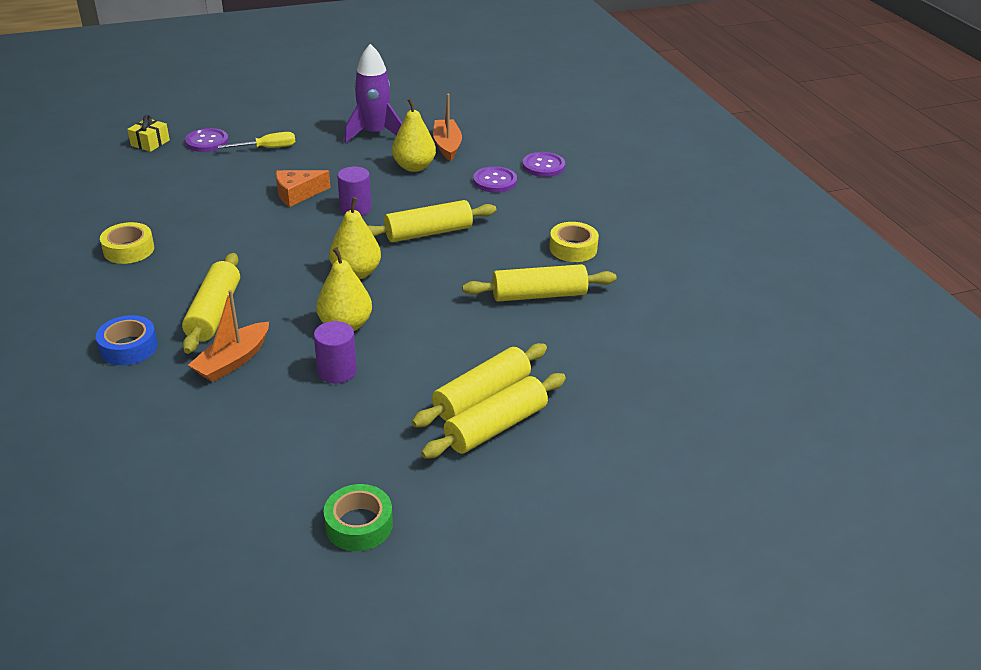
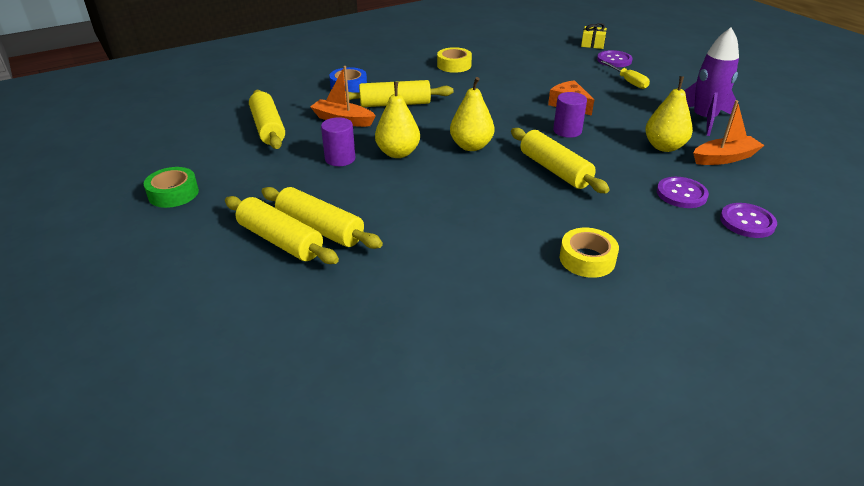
camera: 80 degrees right, 0 degrees up
(539, 295) = (486, 244): yellow rolling pin -> yellow rolling pin (268, 128)

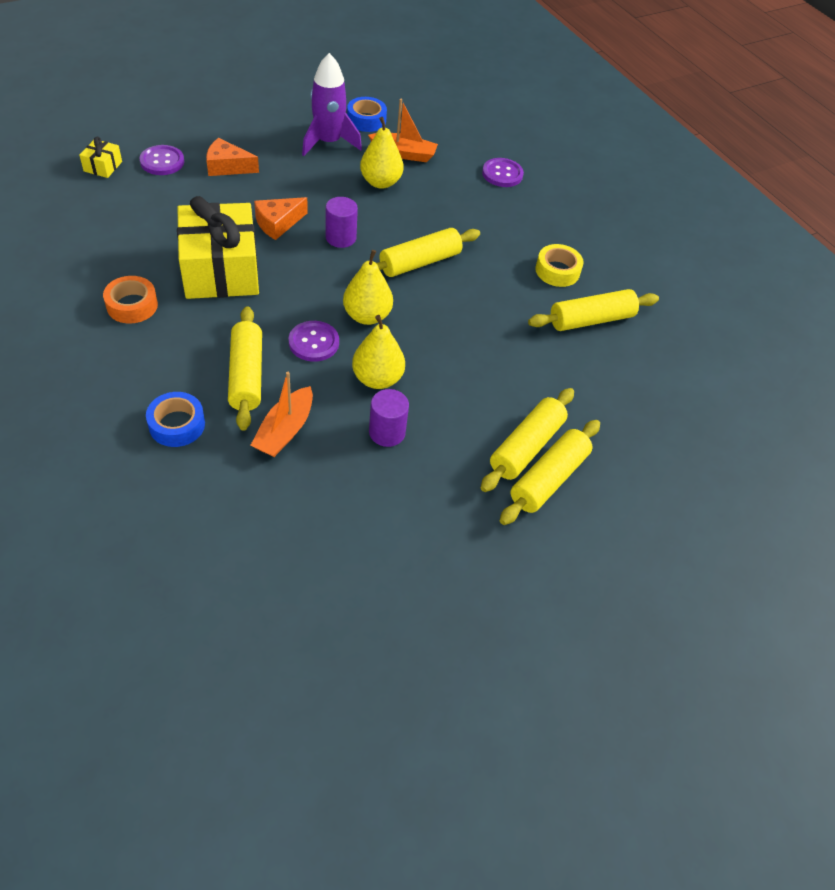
camera: 95 degrees left, 15 degrees up
(173, 193) = (462, 598): green tape -> none
(268, 128) = (297, 514): yellow rolling pin -> yellow rolling pin (591, 320)
(454, 65) = (132, 305): yellow tape -> orange tape
(501, 88) = (220, 270): none -> yellow gift
(628, 81) = (227, 167): yellow screwdriver -> orange cheese
(681, 194) = (462, 195): purple button -> purple button (314, 342)
(724, 158) = (404, 154): orange boat -> orange boat turned 120 degrees clockwise
(762, 136) = (366, 120): none -> blue tape

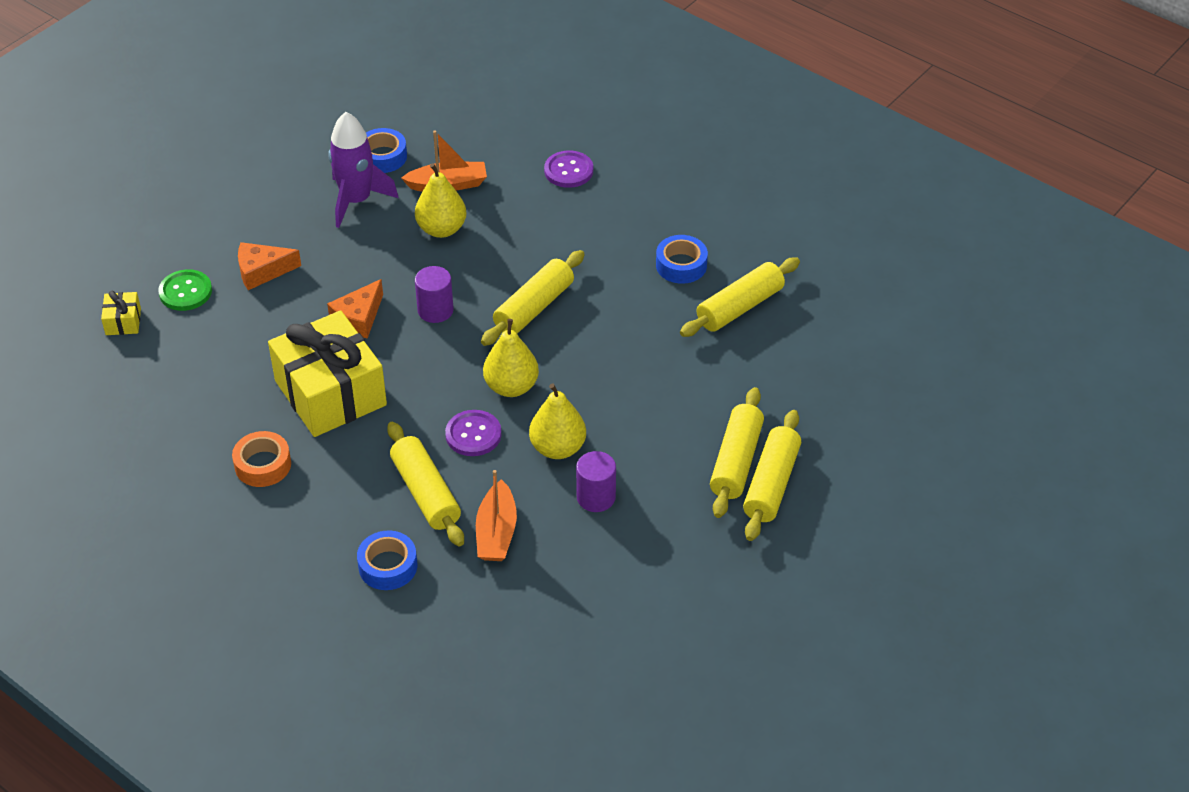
camera: 15 degrees left, 5 degrees down
(162, 162) = (185, 292): purple button -> green button
(557, 271) = (681, 265): yellow tape -> blue tape

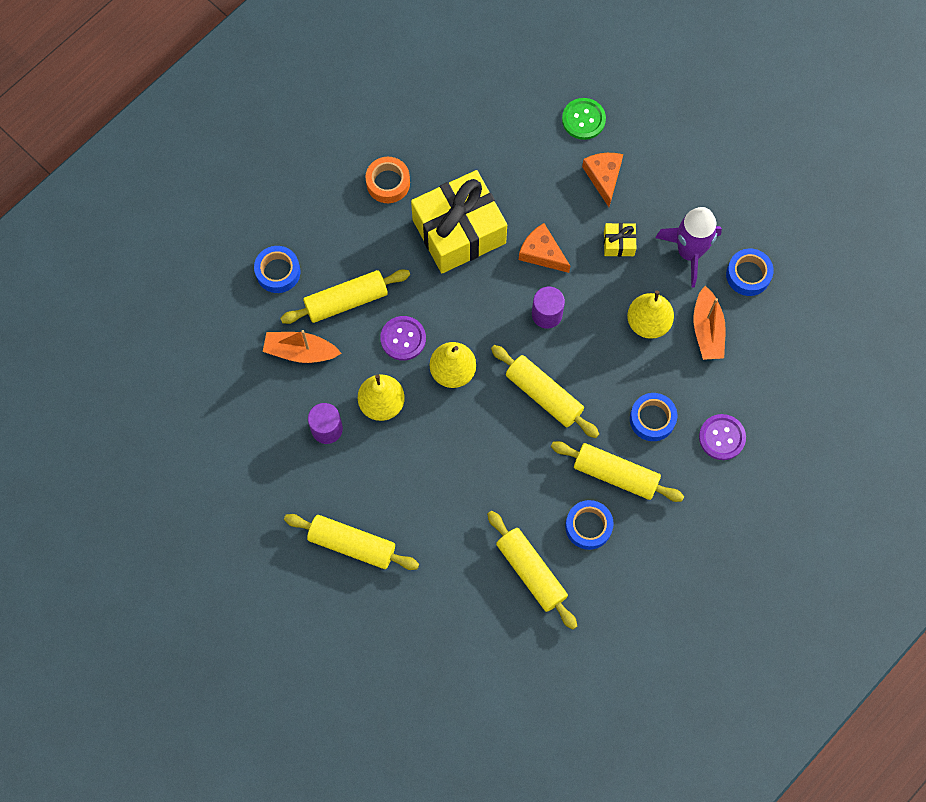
camera: 95 degrees right, 25 degrees up
(123, 321) = (552, 75): yellow gift -> yellow gift (619, 243)
(553, 222) = (652, 419): none -> blue tape
(771, 484) = (324, 570): yellow rolling pin -> yellow rolling pin (615, 474)

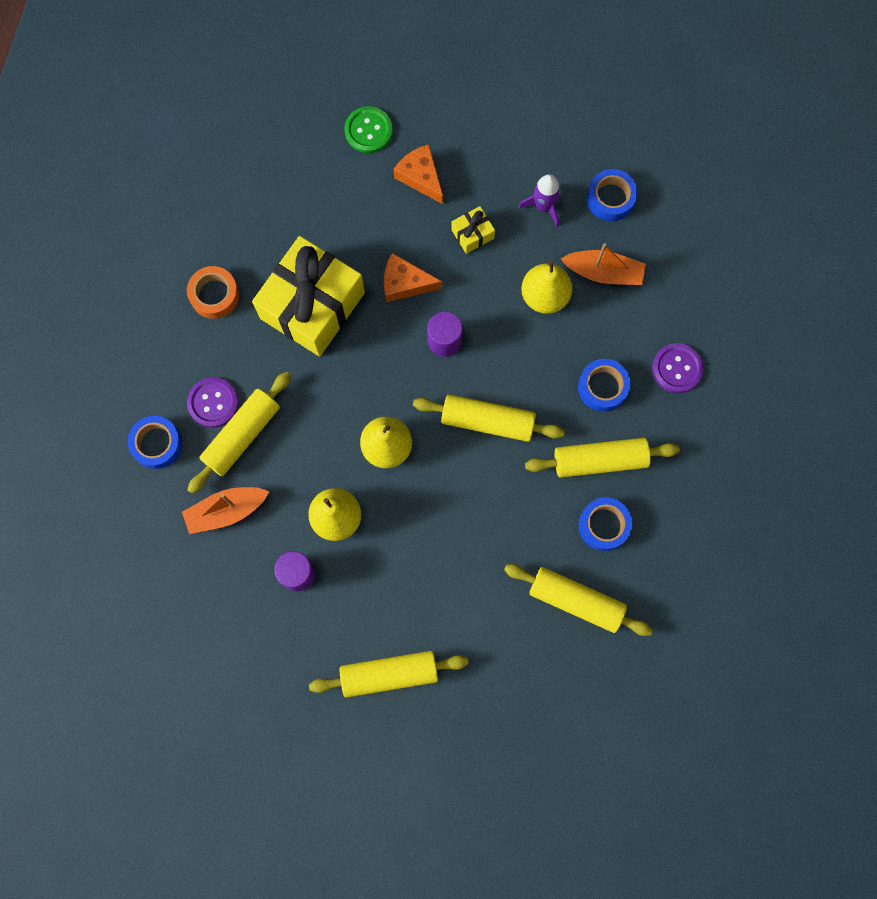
camera: 30 degrees left, 5 degrees up
(403, 339) = (320, 442): purple button -> purple button (213, 403)
(689, 252) = (543, 206): purple rocket -> purple rocket, size x0.62
(707, 330) = (604, 272): orange boat -> orange boat turned 45 degrees counterclockwise

